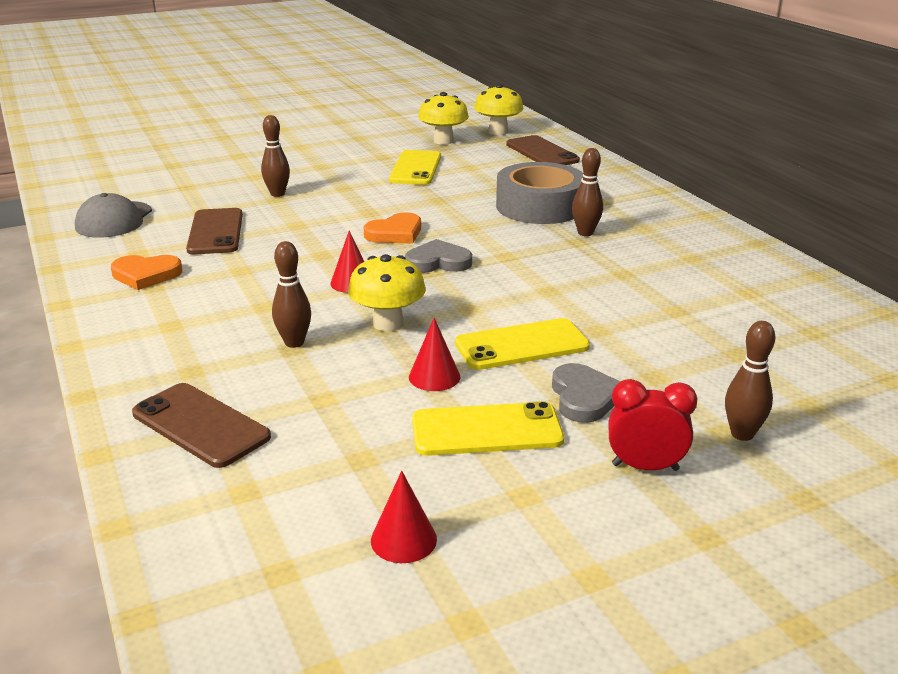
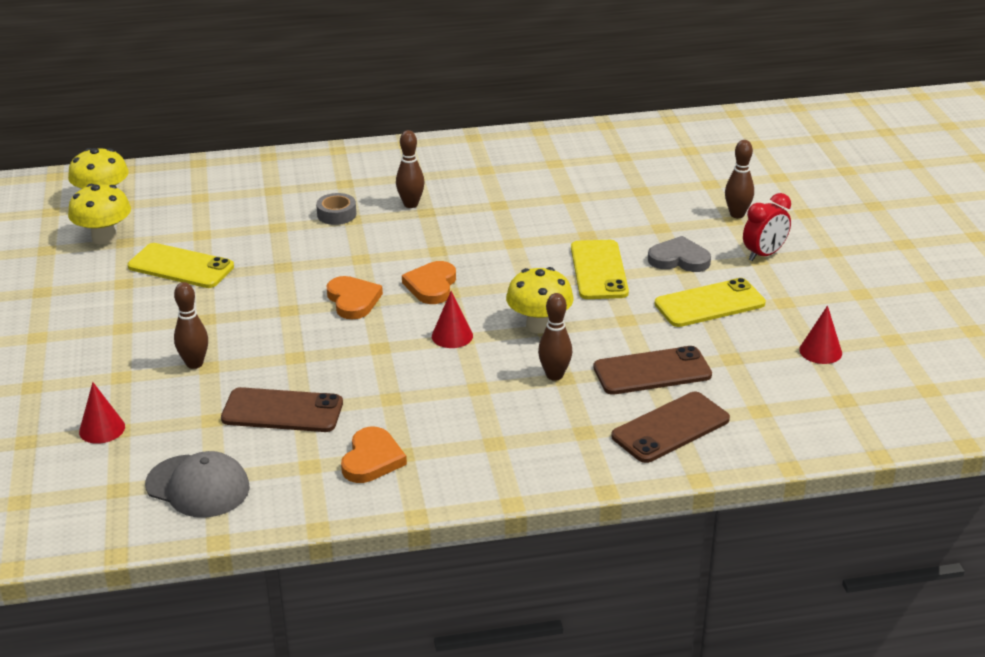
camera: 75 degrees left, 5 degrees up
(434, 377) = (632, 315): red cone -> red cone (102, 429)
(438, 262) = (431, 286): grey heart -> orange heart
(486, 430) = (709, 304): yellow phone -> yellow phone turned 60 degrees clockwise
(540, 206) = (336, 214): grey tape -> grey tape, size x0.44
(542, 152) = (192, 187): brown phone -> brown phone (652, 371)
(645, 467) = (764, 255): red clock -> red clock turned 150 degrees counterclockwise

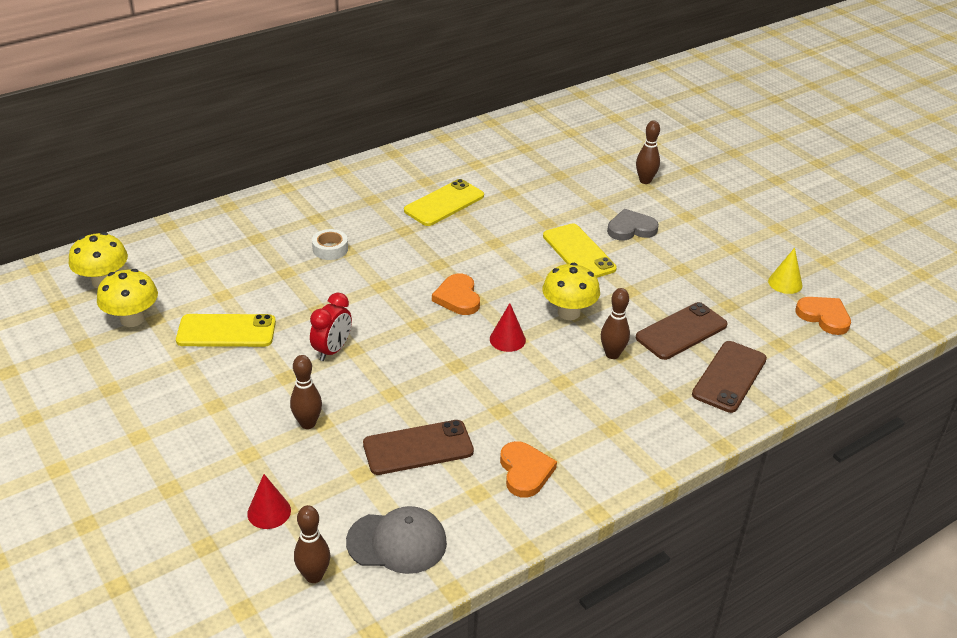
camera: 25 degrees left, 5 degrees up
(336, 214) = (330, 249): grey tape -> white tape
(353, 300) = (402, 327): orange heart -> orange heart (824, 317)
(411, 204) = (386, 226): brown bowling pin -> brown bowling pin (314, 576)
(709, 304) = (680, 262): yellow phone -> yellow phone (444, 203)
(764, 255) = (688, 211): red clock -> red clock (332, 350)
(820, 351) = (785, 283): red cone -> yellow cone

